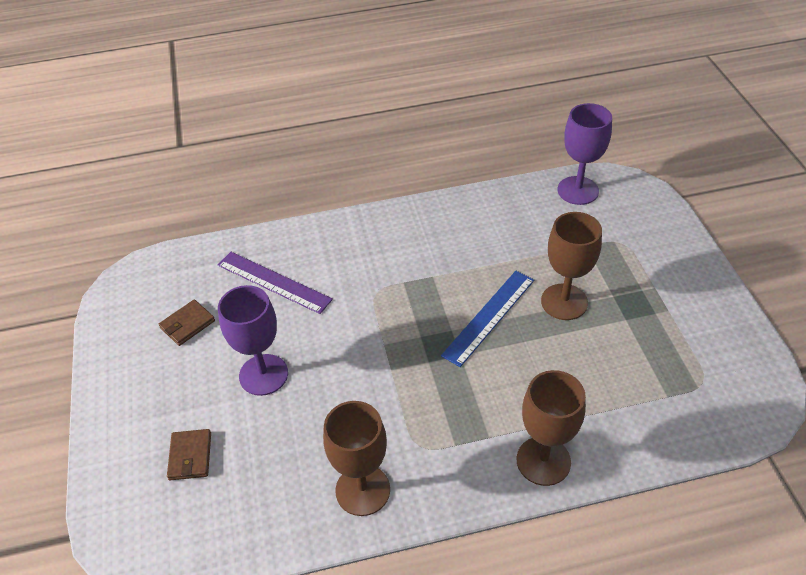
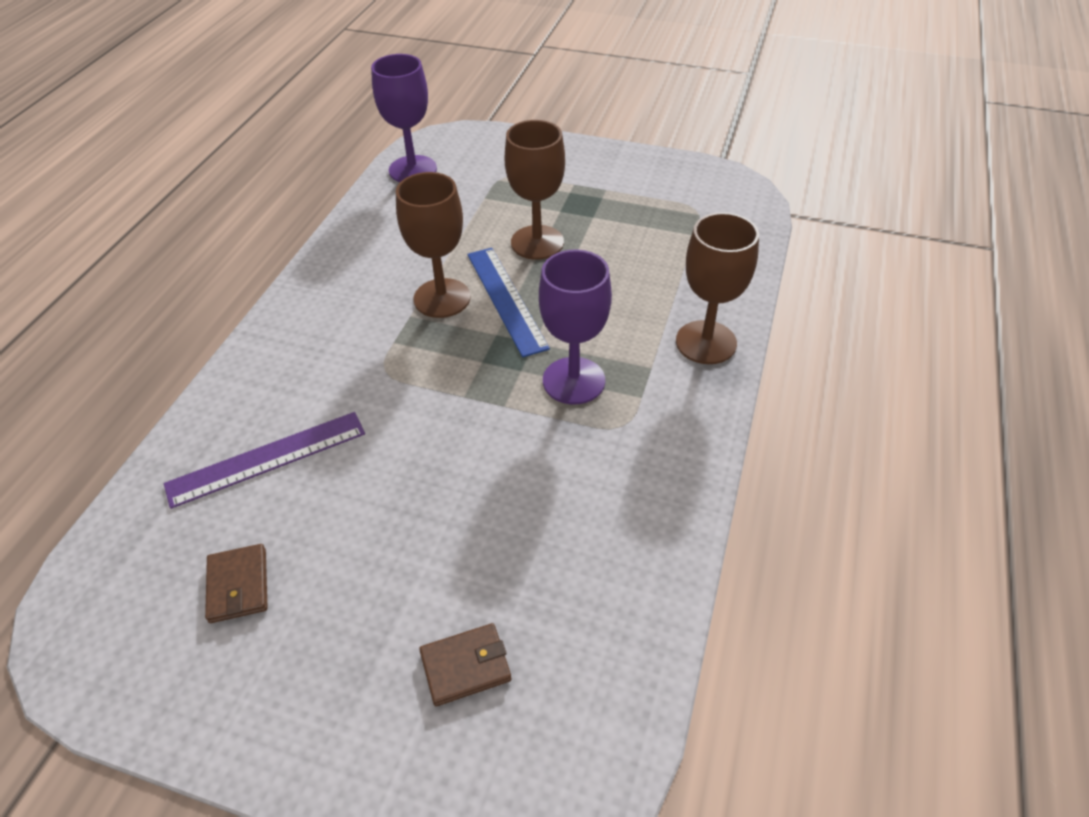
camera: 60 degrees left, 0 degrees up
(190, 456) = (465, 666): brown wallet -> brown wallet turned 45 degrees counterclockwise
(263, 375) = (405, 529): purple goblet -> purple goblet (573, 381)
(363, 490) = (644, 499): brown goblet -> brown goblet (442, 298)

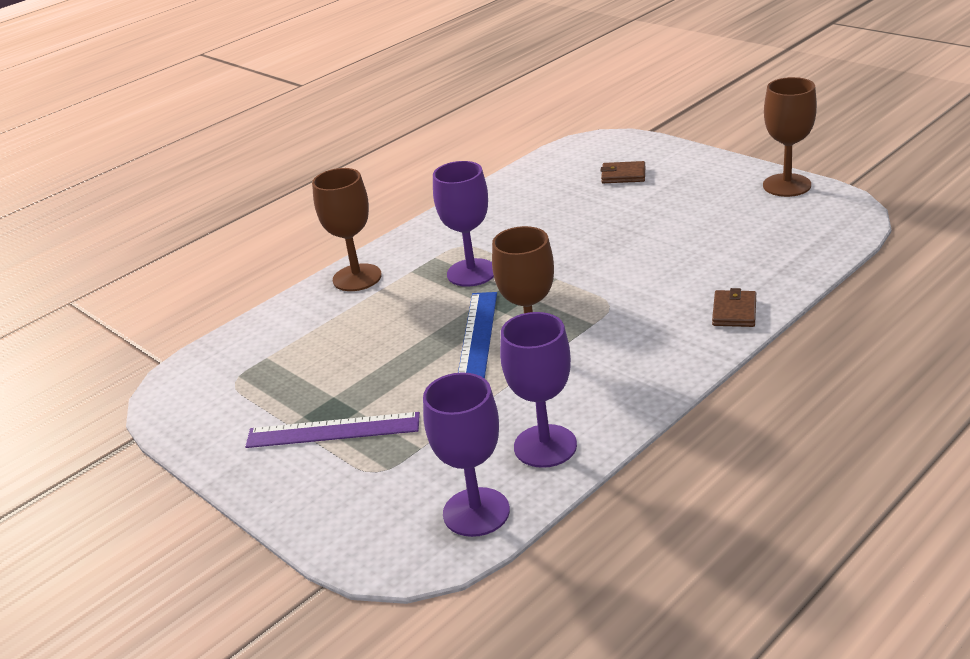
camera: 150 degrees left, 15 degrees down
(238, 585) = (744, 216): brown wallet -> brown wallet (734, 312)
(267, 458) = (718, 268): purple ruler -> purple ruler (333, 430)
(385, 219) = (545, 446): none -> purple goblet
(537, 242) = (409, 381): brown goblet -> brown goblet (786, 185)

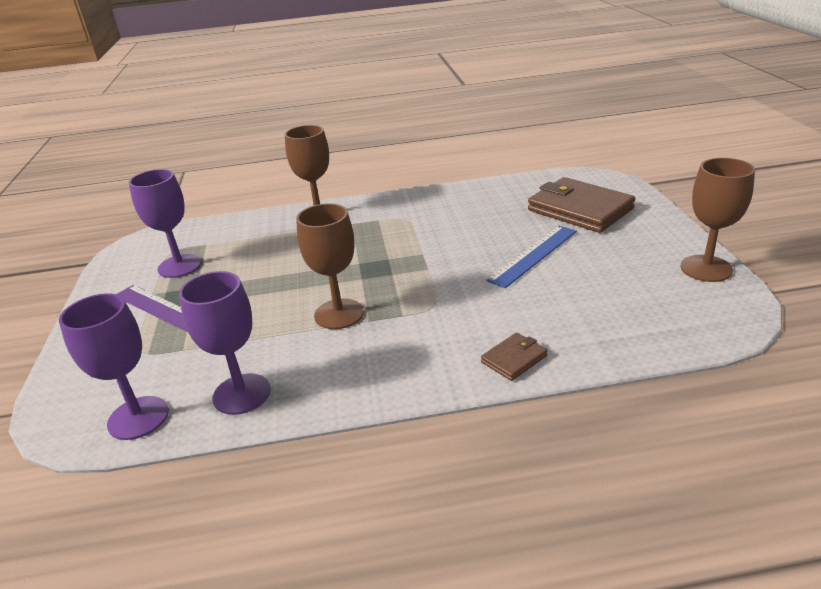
camera: 35 degrees right, 0 degrees up
(471, 273) = (382, 240): purple goblet -> purple goblet (180, 266)
(477, 336) = (322, 287): blue ruler -> blue ruler (533, 255)
(623, 175) = (580, 209): brown wallet -> brown wallet, size x2.15

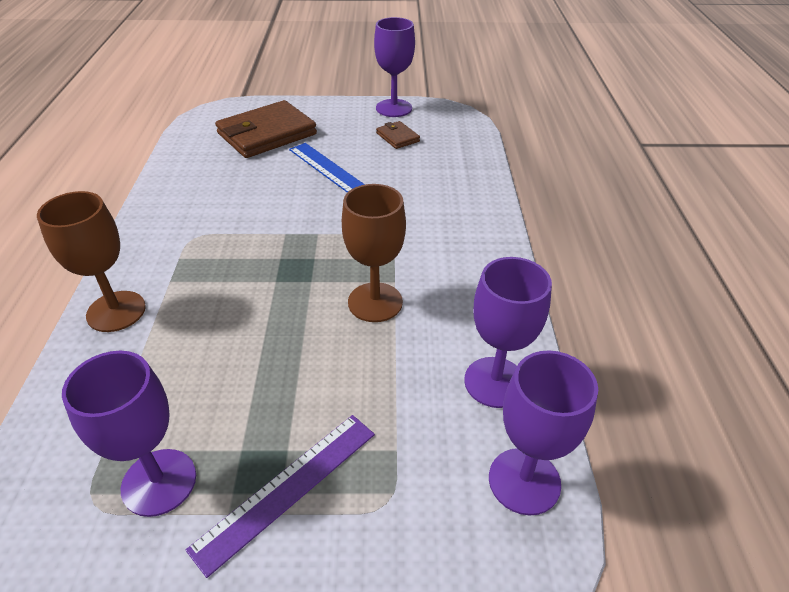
camera: 85 degrees left, 10 degrees up
(514, 359) = (478, 207): brown wallet -> brown wallet (397, 137)
(706, 268) = (394, 108): brown goblet -> purple goblet

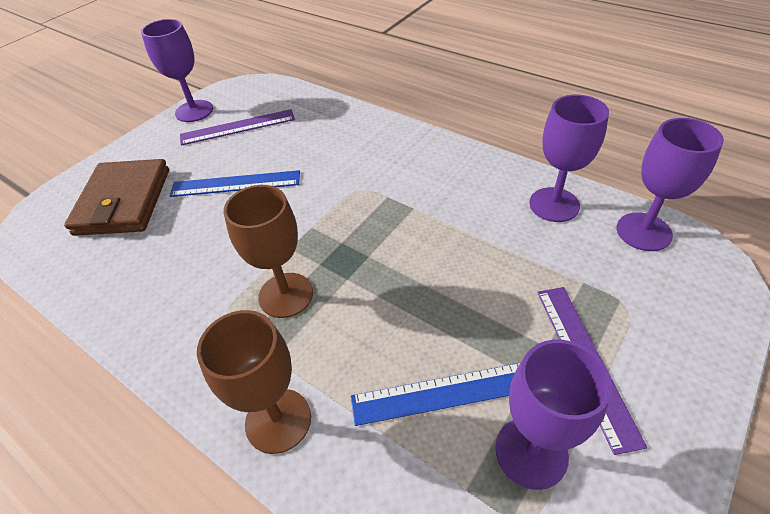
camera: 50 degrees left, 5 degrees up
(191, 396) = (445, 393): none -> blue ruler
(375, 302) = (427, 228): brown goblet -> brown goblet (286, 295)
(397, 137) = (238, 127): brown wallet -> purple ruler

